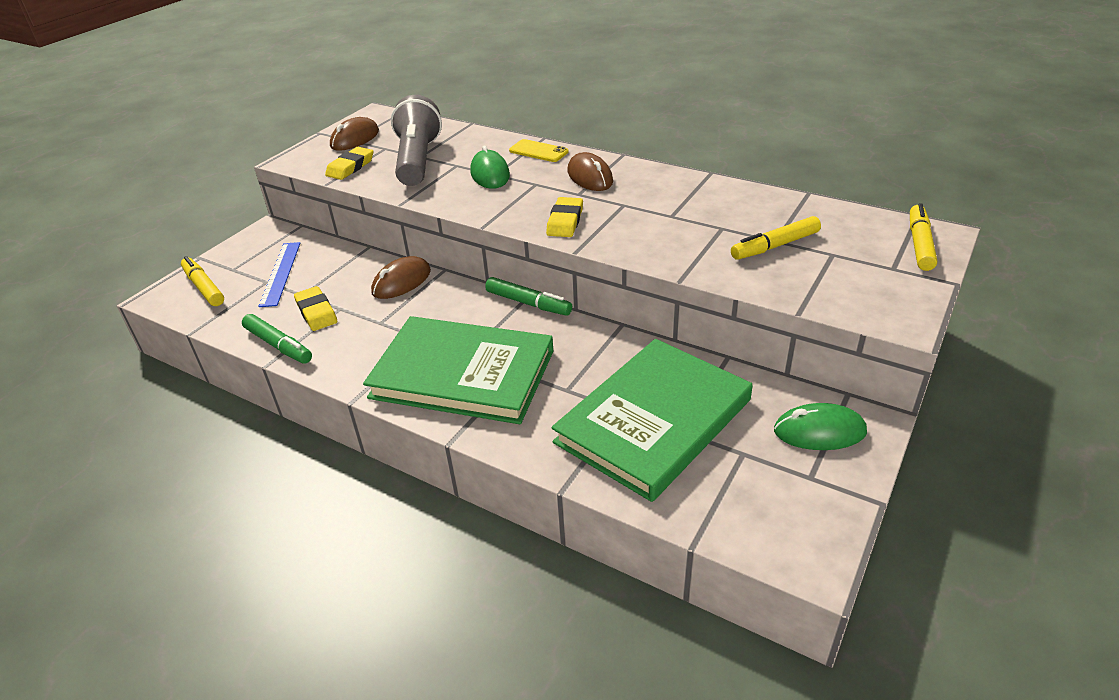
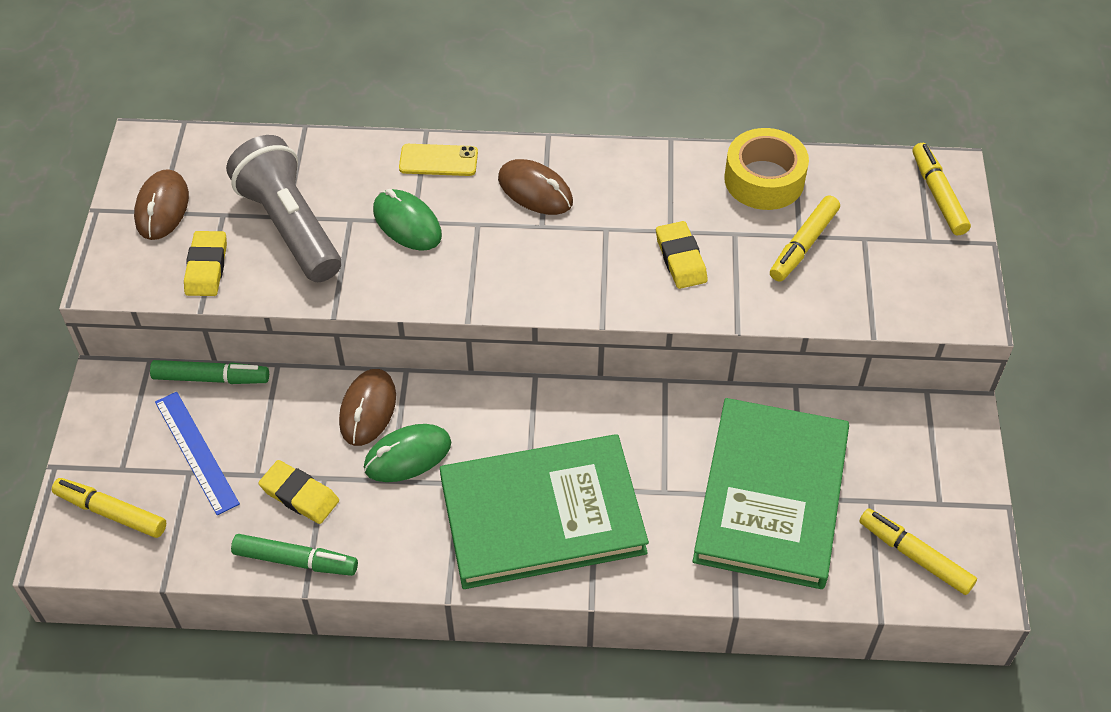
camera: 30 degrees left, 15 degrees up
(528, 303) = (544, 388): green marker -> green marker (211, 378)
(565, 221) = (558, 279): yellow eraser -> yellow eraser (681, 258)
(759, 509) = (914, 556): none -> yellow marker
(769, 205) = (764, 179): none -> yellow tape
(819, 432) = (923, 448): green mouse -> green mouse (407, 456)

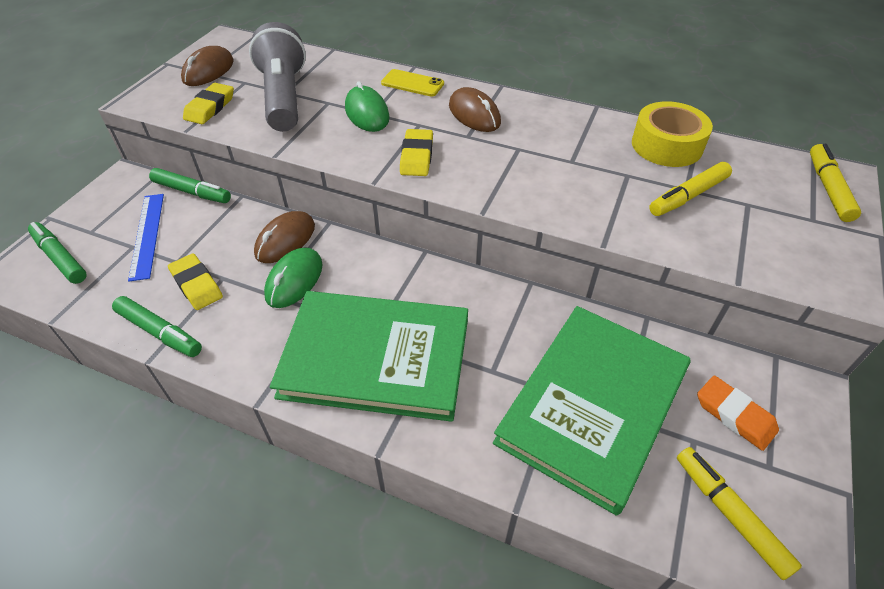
camera: 20 degrees right, 5 degrees down
(111, 512) = (60, 258): yellow marker -> green marker
(407, 456) = (294, 280): green mouse -> green mouse turned 60 degrees counterclockwise
(681, 258) = (573, 181): yellow eraser -> yellow eraser (417, 156)
(901, 464) = (734, 415): none -> orange eraser

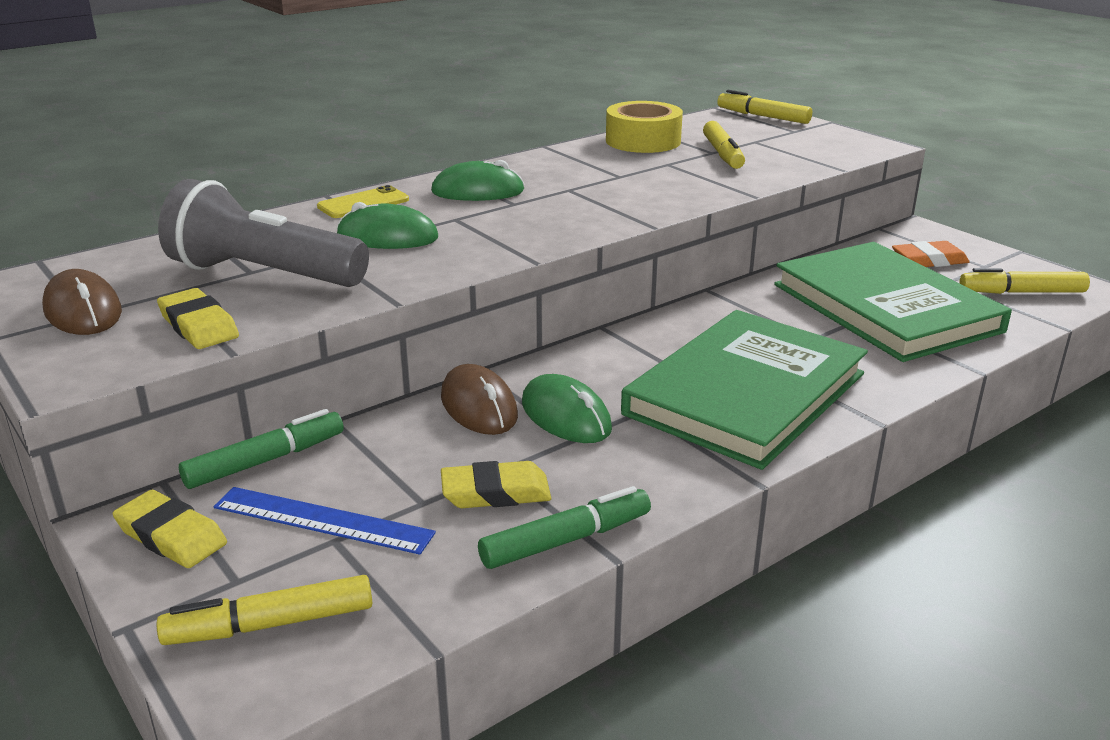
camera: 60 degrees left, 20 degrees down
(60, 258) = (270, 624): green marker -> yellow marker
(417, 156) = (517, 232): yellow eraser -> yellow eraser (171, 536)
(474, 114) = (478, 191): brown mouse -> green mouse

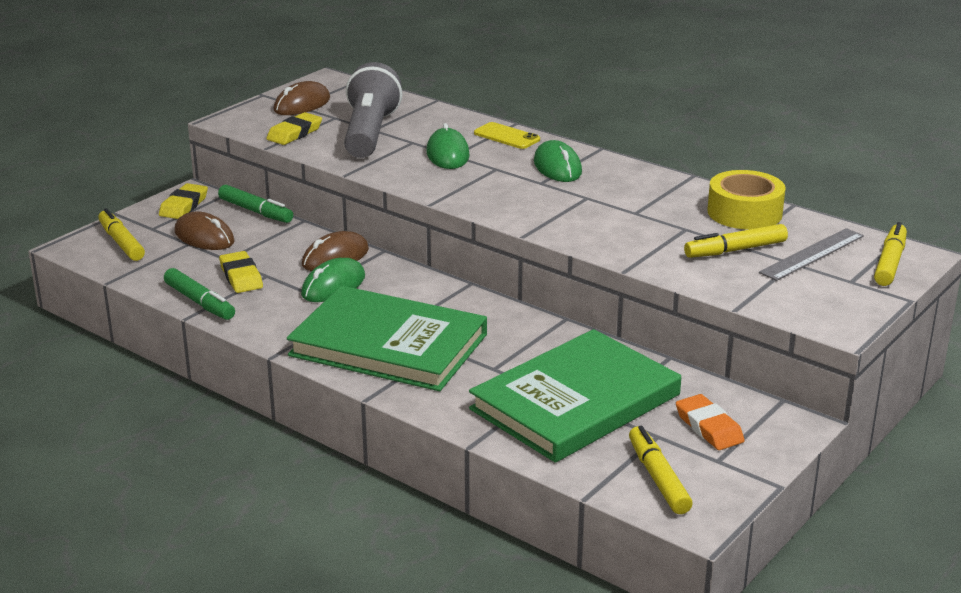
camera: 75 degrees right, 0 degrees up
(322, 520) = (204, 237): blue ruler -> brown mouse
(739, 133) = (812, 254): none -> grey ruler

